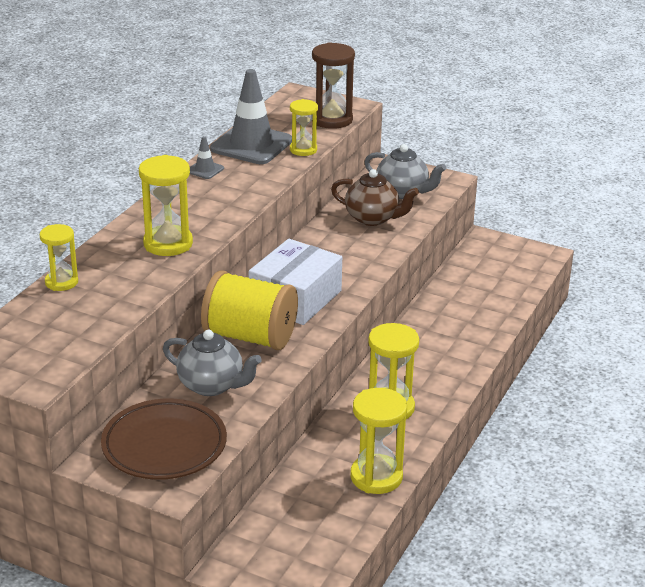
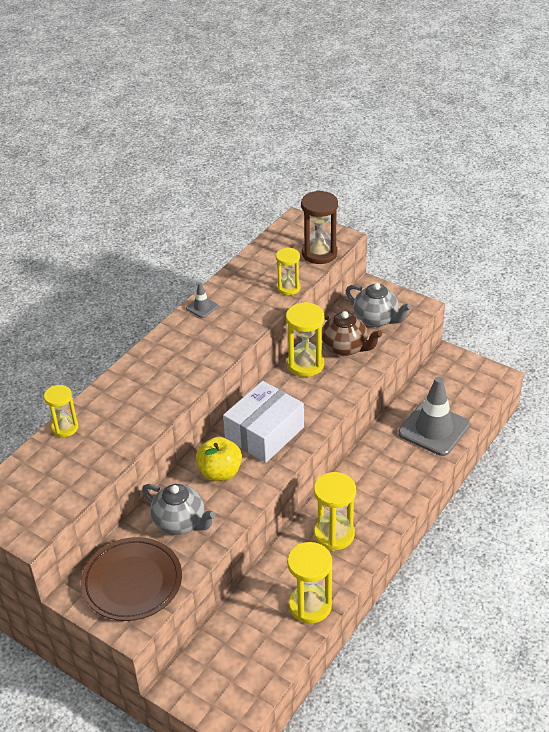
camera: 10 degrees right, 10 degrees up
(168, 244) = (157, 390): yellow hourglass -> yellow hourglass (305, 364)
(250, 337) = (220, 472): yellow spool -> yellow apple
(251, 145) = (246, 280): grey traffic cone -> grey traffic cone (434, 429)

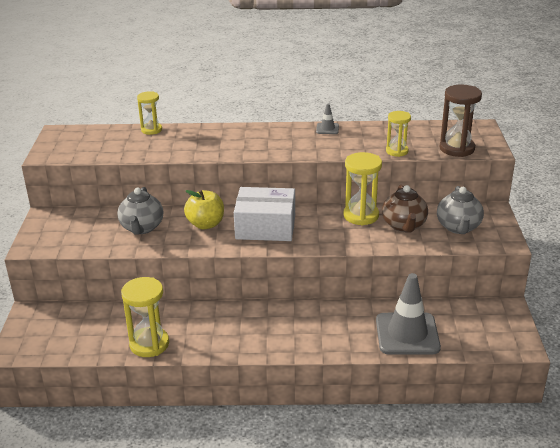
camera: 55 degrees right, 10 degrees down
(132, 582) = (71, 231): brown plate -> none
(334, 534) = (232, 327): yellow hourglass -> none

